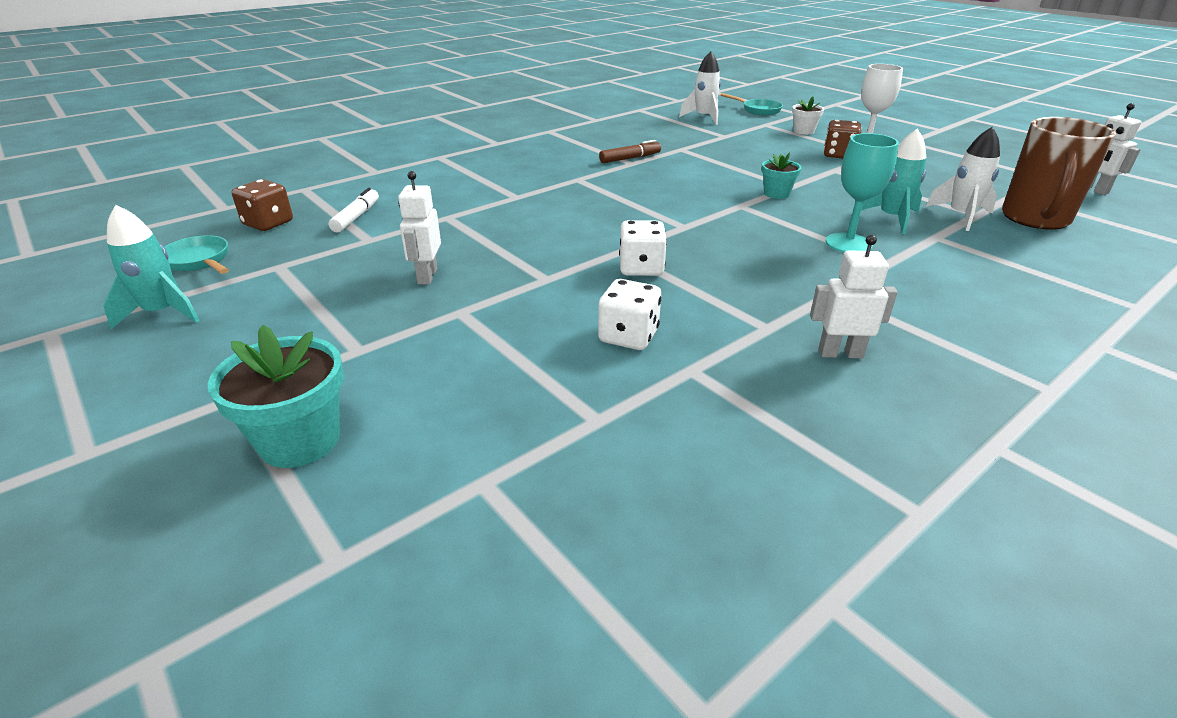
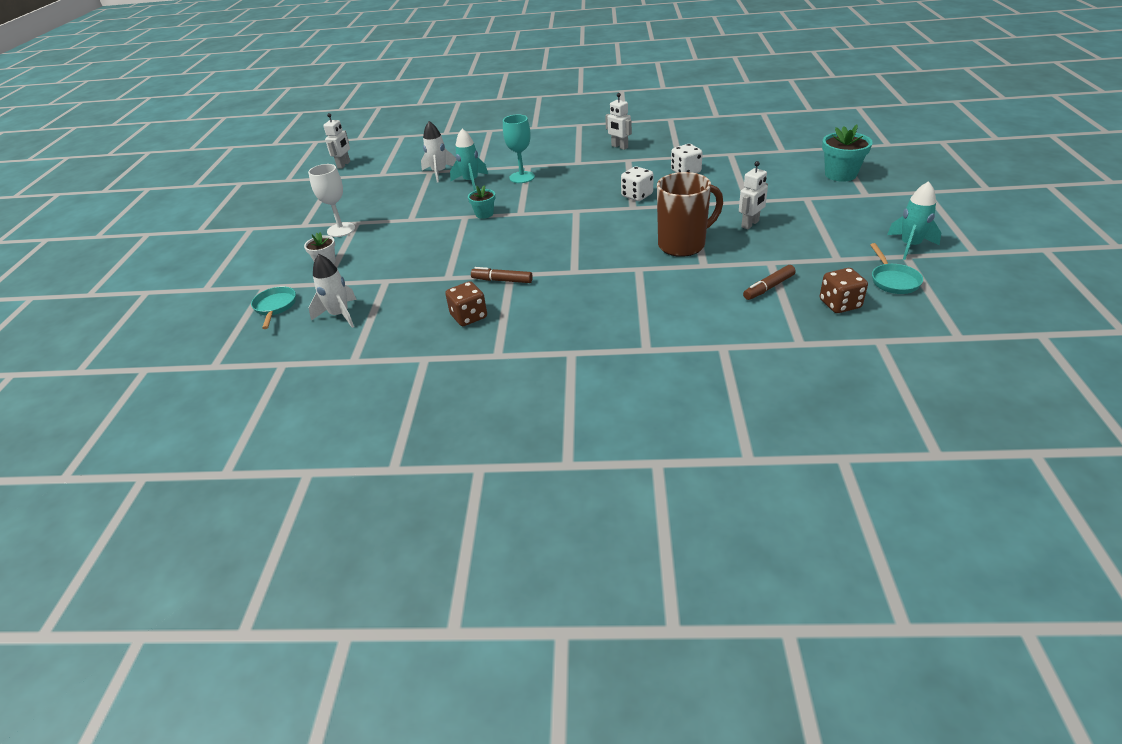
camera: 135 degrees left, 5 degrees up
(356, 217) = (768, 287): white marker -> brown marker
(838, 155) = (374, 230): brown dice -> brown dice (469, 316)
(1035, 219) = (416, 162): brown mug -> brown mug (683, 245)

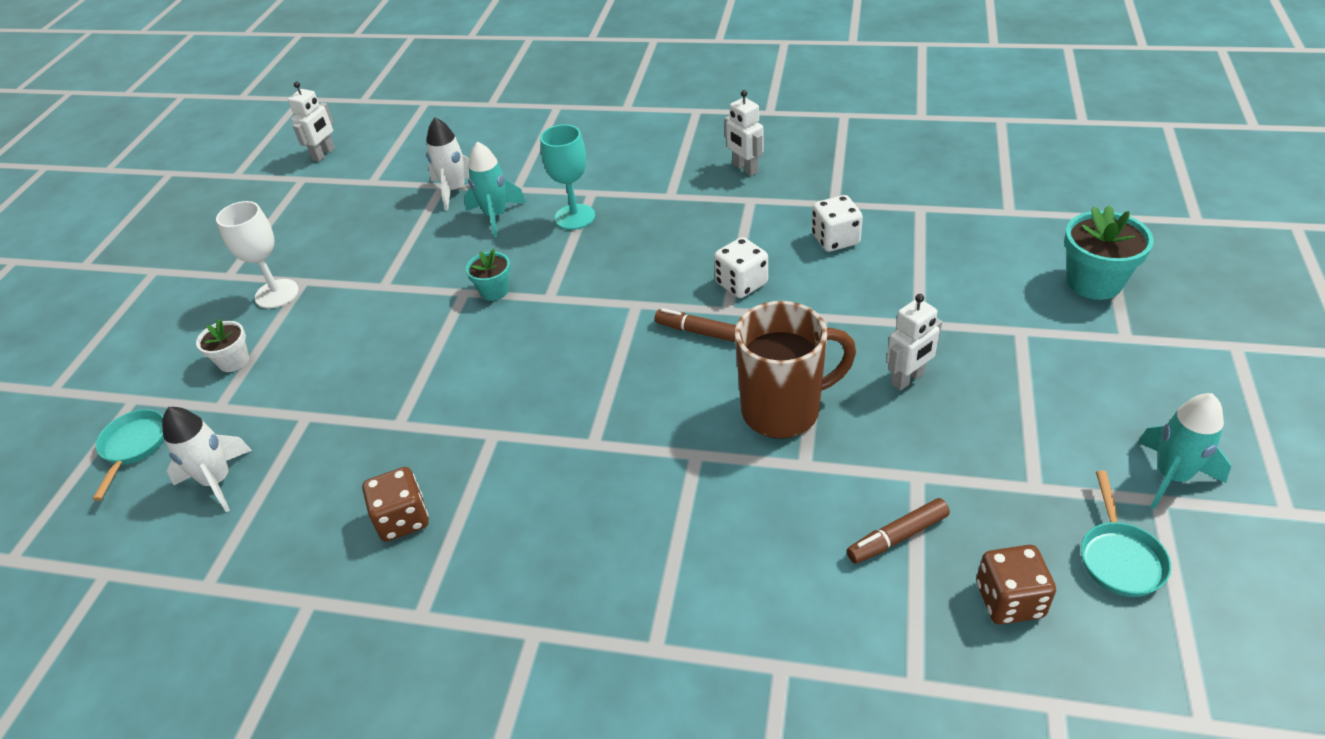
camera: 10 degrees right, 5 degrees up
(502, 280) = (477, 445): brown marker -> brown marker (699, 332)

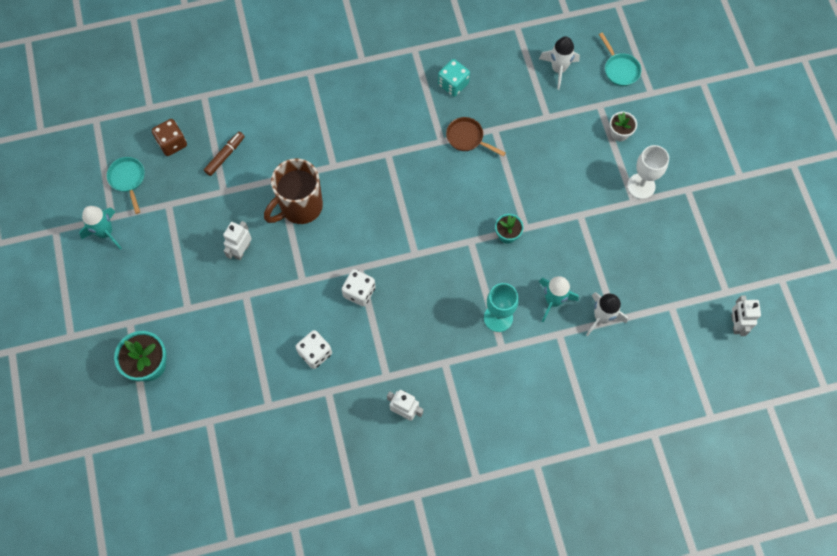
camera: 150 degrees right, 25 degrees up
(403, 519) = (453, 84): brown dice -> turquoise dice
(449, 425) = (467, 138): none -> brown pan
(699, 332) = (367, 245): brown marker -> none

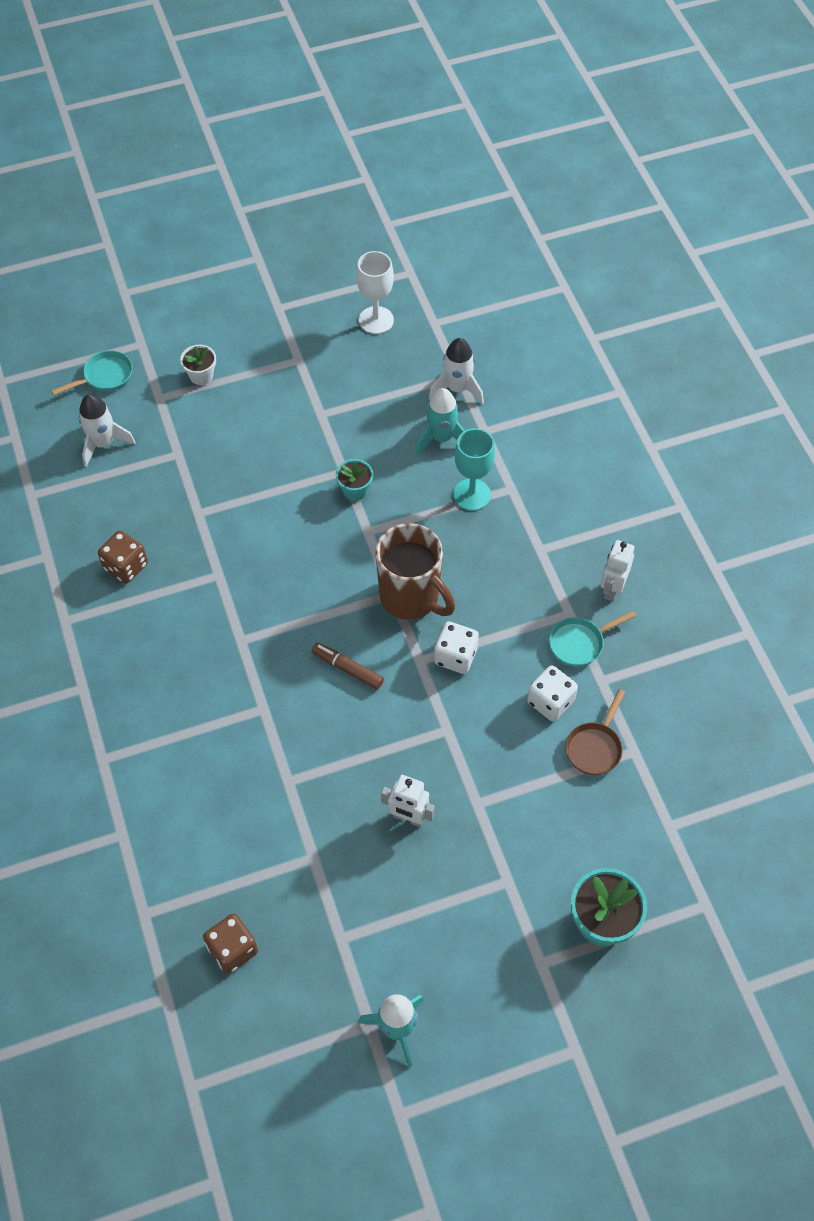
camera: 95 degrees left, 10 degrees down
(128, 180) = (301, 1009): turquoise pan -> turquoise pan (580, 643)
(225, 156) = (252, 864): brown marker -> brown marker (347, 669)
(300, 207) = (332, 746): brown mug -> brown mug (411, 597)
(453, 84) = (126, 566): turquoise dice -> brown dice
(467, 138) = (213, 544): brown pan -> brown pan (595, 747)
(641, 186) = (276, 352): white goblet -> white goblet (376, 320)
(735, 324) = (449, 265): white robot -> none

